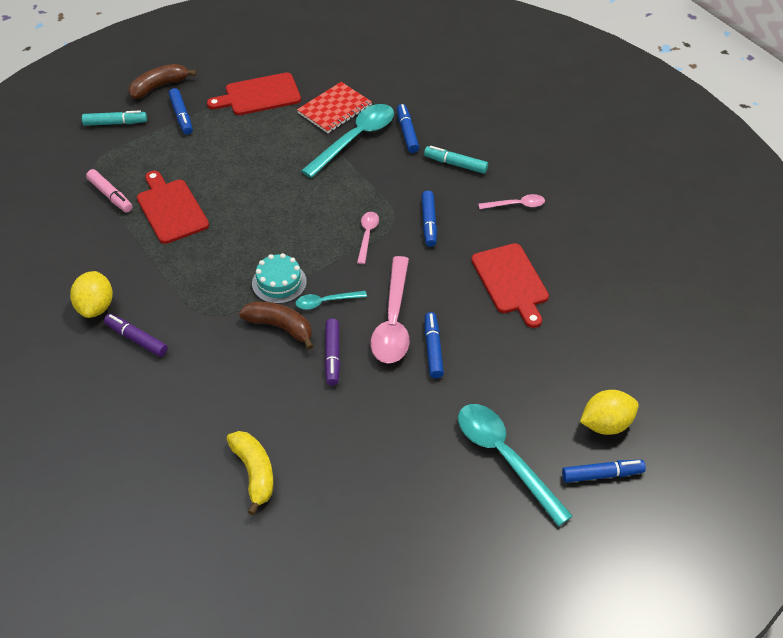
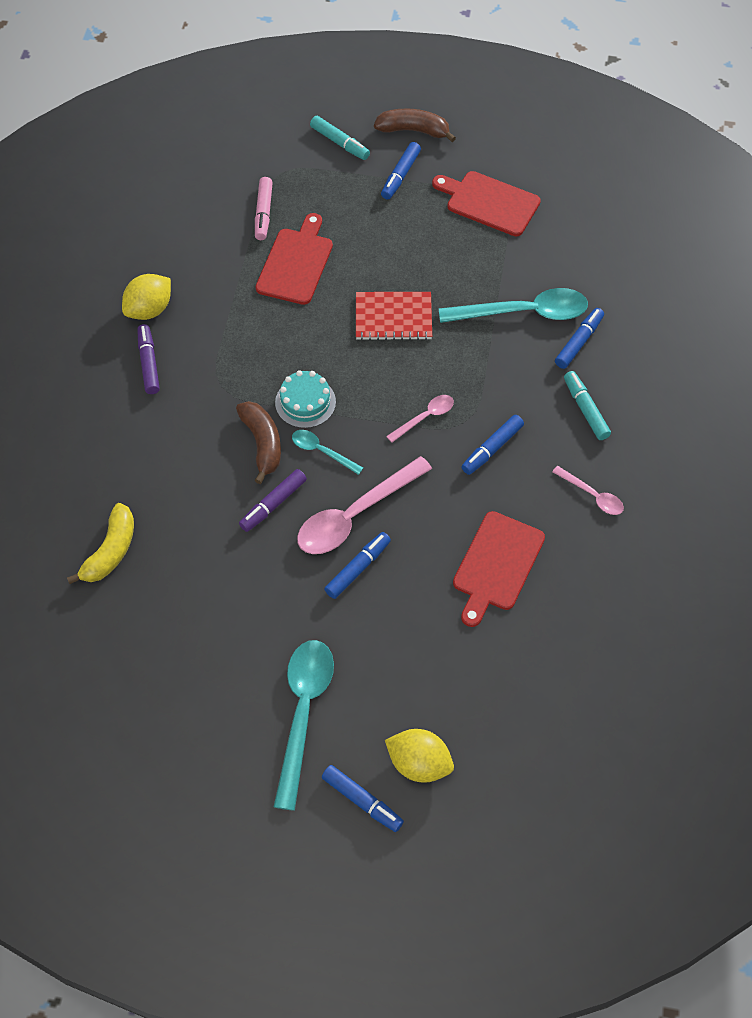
camera: 45 degrees right, 10 degrees up
(334, 109) = (540, 267): red notebook -> red notebook (393, 317)

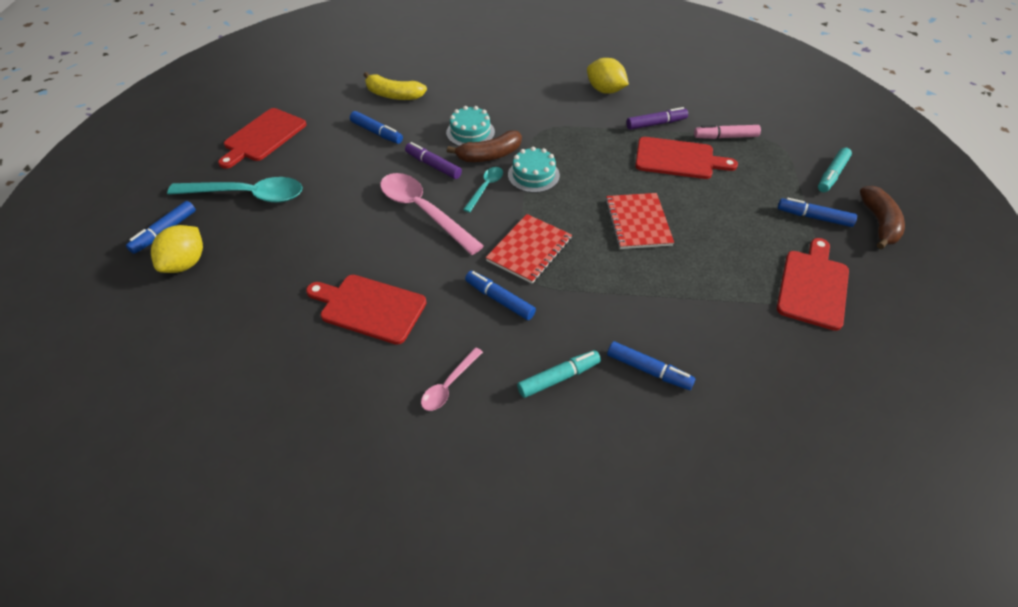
camera: 85 degrees right, 10 degrees down
(149, 363) = (555, 95): purple marker -> purple marker (655, 124)
(181, 712) = (263, 137): none -> red cutting board
(212, 462) = (470, 132): none -> turquoise cake
(357, 569) = (371, 216): blue marker -> blue marker (376, 132)
(425, 417) = (529, 250): pink spoon -> red notebook
(523, 312) = (674, 320): turquoise spoon -> none

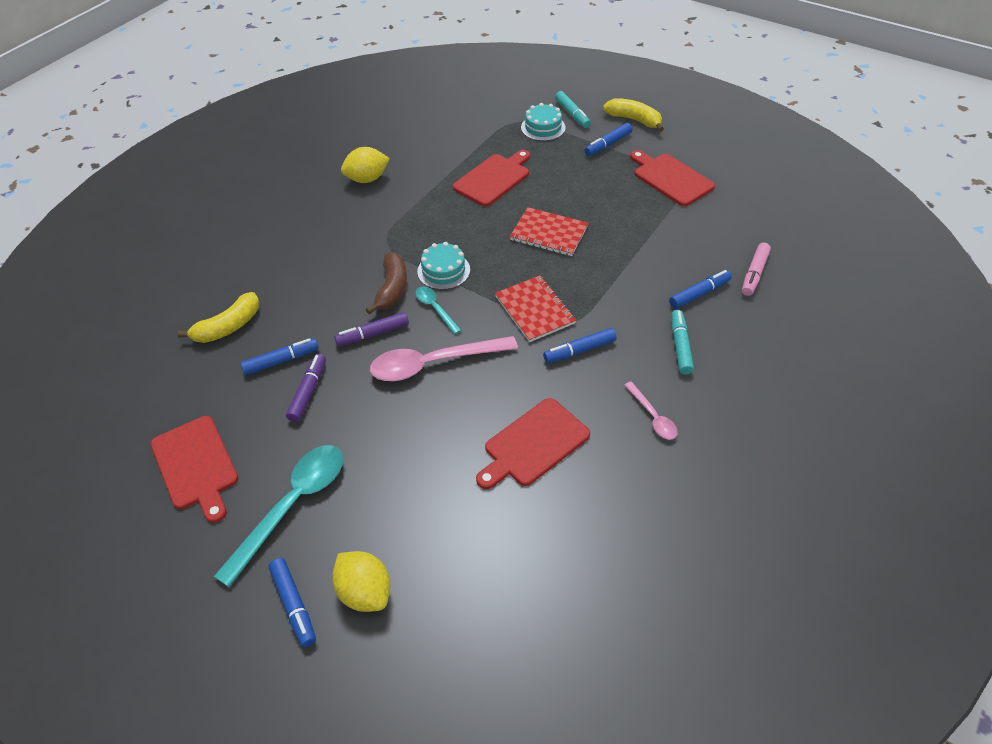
camera: 60 degrees left, 0 degrees up
(470, 132) = (346, 290): turquoise cake -> turquoise cake (543, 127)
(655, 124) = (440, 171): purple marker -> purple marker (308, 392)
(726, 137) = (489, 142): pink marker -> pink marker (754, 273)
(879, 223) = (634, 120): brown banana -> yellow banana

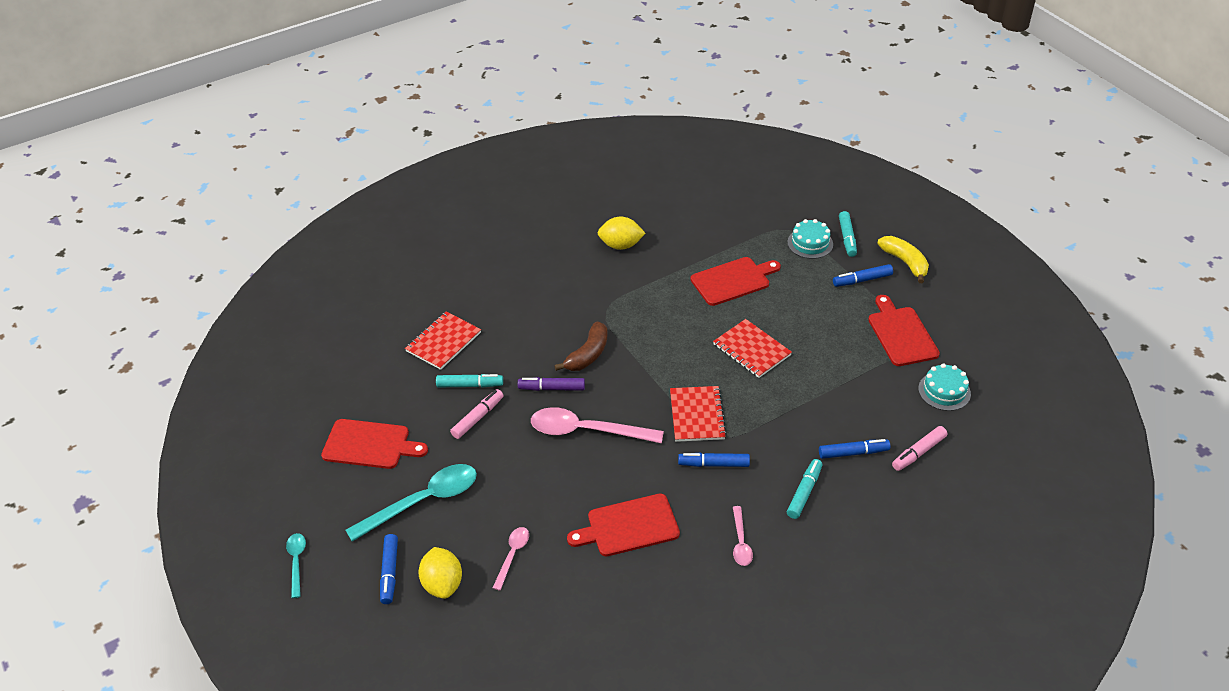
camera: 25 degrees right, 5 degrees down
(196, 465) = (370, 444): red cutting board -> red cutting board turned 75 degrees counterclockwise
(228, 326) = (443, 342): yellow banana -> red notebook
(281, 361) = (469, 385): blue marker -> turquoise marker
(308, 392) = (477, 418): purple marker -> pink marker
(427, 525) = (512, 555): none -> pink spoon
(435, 308) = (614, 384): turquoise spoon -> turquoise spoon (296, 562)
(443, 270) = (639, 353): turquoise cake -> turquoise cake (944, 391)

